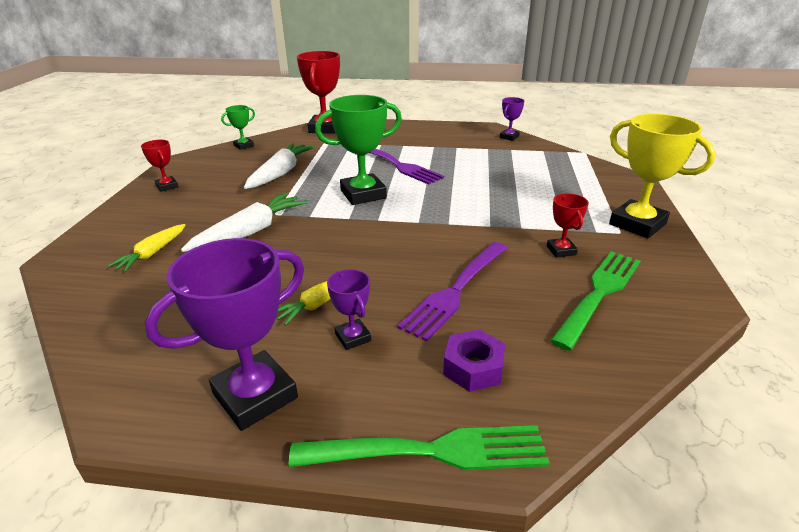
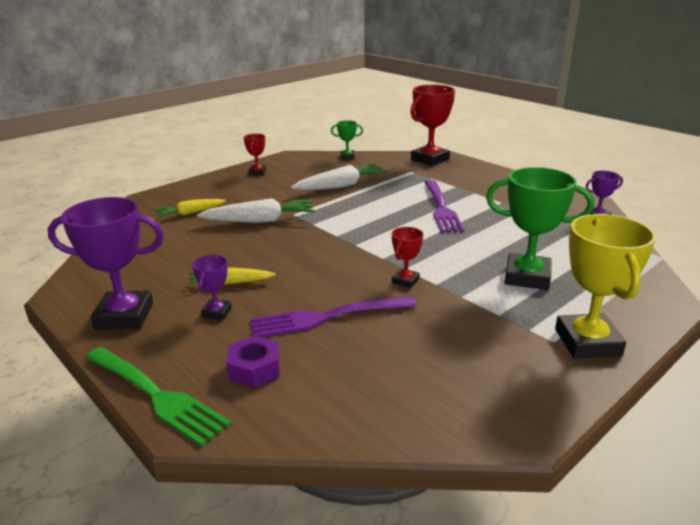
camera: 40 degrees right, 5 degrees down
(363, 194) = (375, 222): green trophy -> green trophy (527, 277)
(561, 250) = (463, 329): red trophy -> red trophy (405, 281)
(599, 294) = (433, 375): green fork -> none

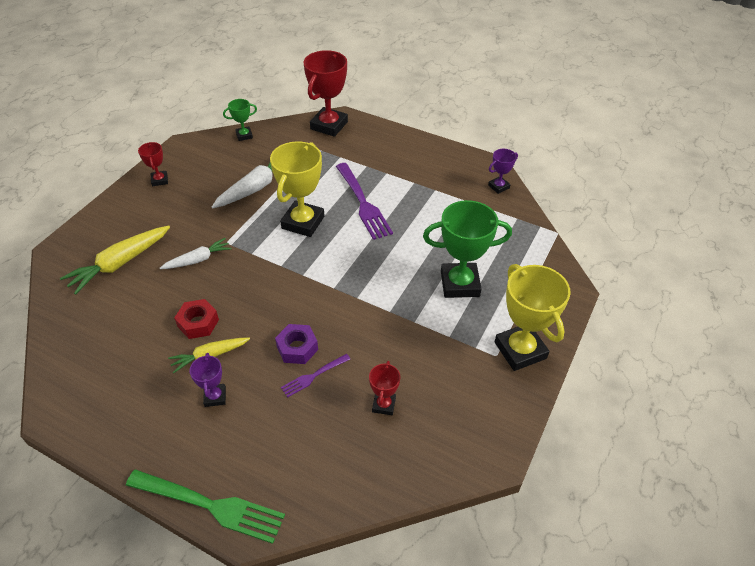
camera: 20 degrees left, 20 degrees up
(124, 316) = (132, 424): purple trophy -> none
(190, 213) = (120, 263): yellow carrot -> yellow carrot, size x1.61
(234, 259) = (198, 323): none -> red nut
(254, 368) = (278, 452): purple nut -> purple nut (297, 348)
(260, 221) = (198, 260): white carrot -> white carrot, size x0.62
(328, 317) = (314, 376): purple fork -> purple fork, size x0.52
(374, 212) = (303, 222): none -> yellow trophy
(405, 281) = (363, 314): red trophy -> red trophy (384, 405)

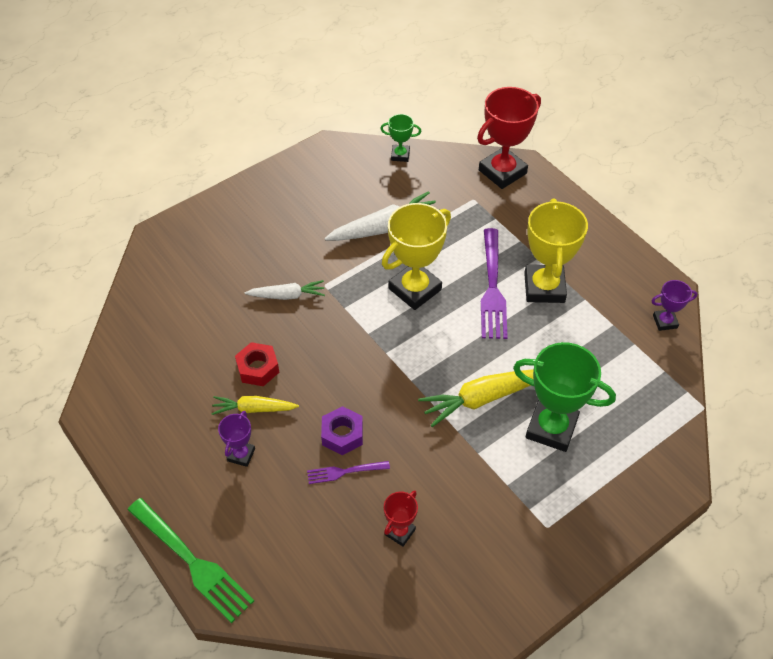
camera: 25 degrees right, 5 degrees up
(120, 263) = (210, 272): yellow carrot -> yellow carrot (483, 398)
(159, 180) = (287, 184): red trophy -> none
(520, 350) = (577, 532): yellow trophy -> yellow trophy (544, 287)

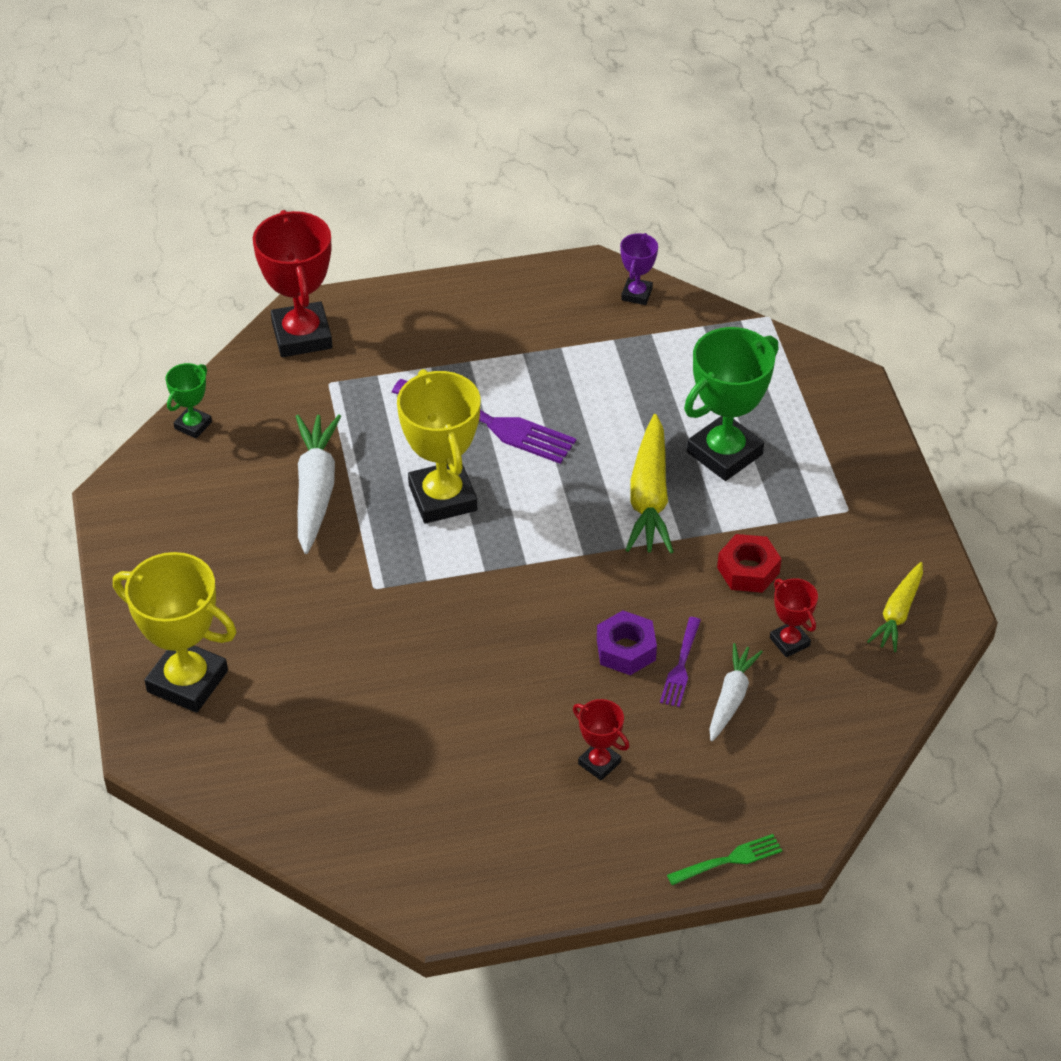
camera: 65 degrees left, 5 degrees down
(191, 561) = (728, 860): green fork -> green fork, size x0.52
(241, 455) = (599, 763): purple trophy -> red trophy
(254, 409) = (535, 728): yellow carrot -> yellow carrot (898, 613)
(258, 368) = (472, 704): red nut -> red nut (748, 570)
(287, 295) = (367, 633): white carrot -> white carrot (731, 698)
(544, 287) = (520, 375): yellow trophy -> yellow trophy (187, 681)

